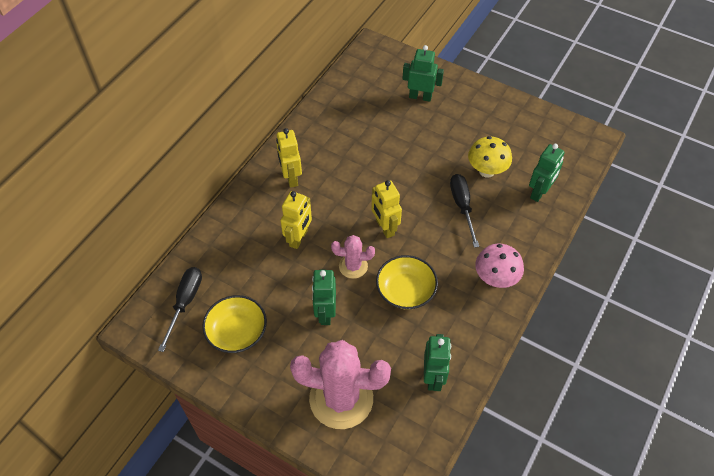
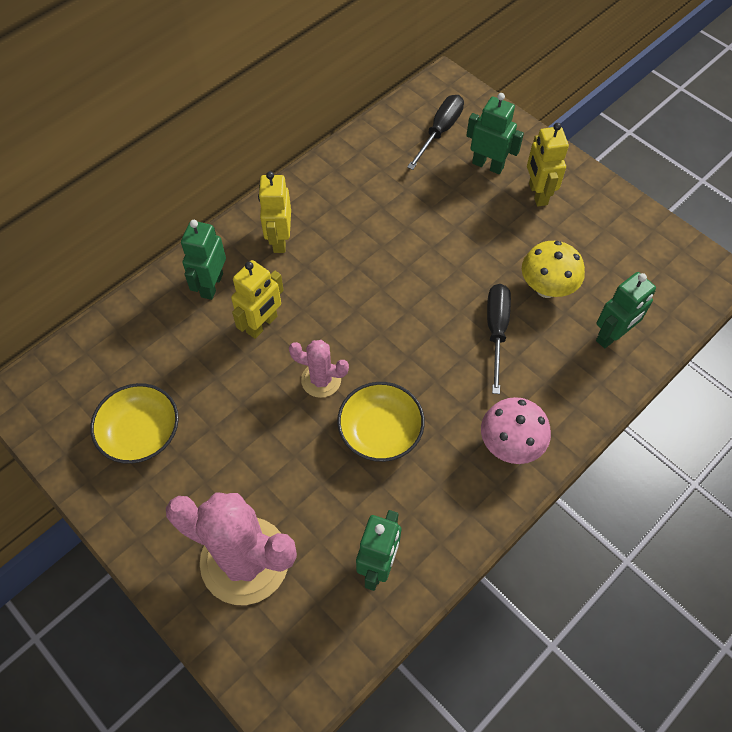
camera: 15 degrees right, 5 degrees up
(185, 303) = (89, 377): black screwdriver -> black screwdriver (440, 131)
(325, 313) = (263, 436): green robot -> green robot (211, 285)
(385, 228) = (380, 336): yellow robot -> yellow robot (537, 194)

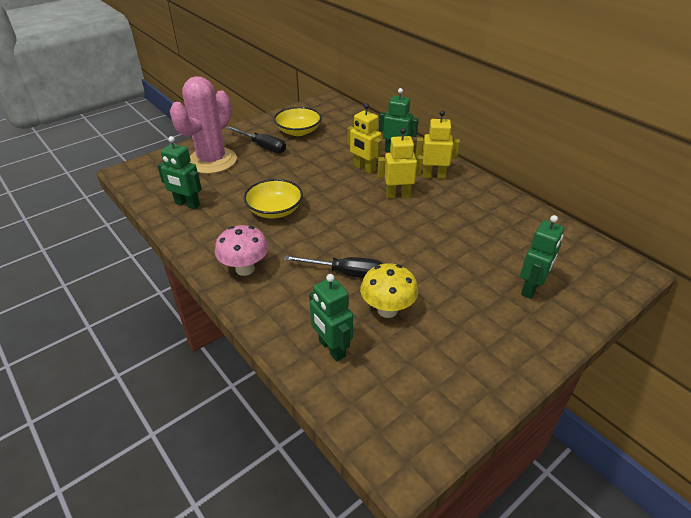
camera: 95 degrees right, 20 degrees down
(321, 380) = (319, 189): pink cactus -> none
(440, 131) = (565, 261): black screwdriver -> black screwdriver (262, 146)
(537, 194) = (501, 319): yellow robot -> yellow robot (398, 195)

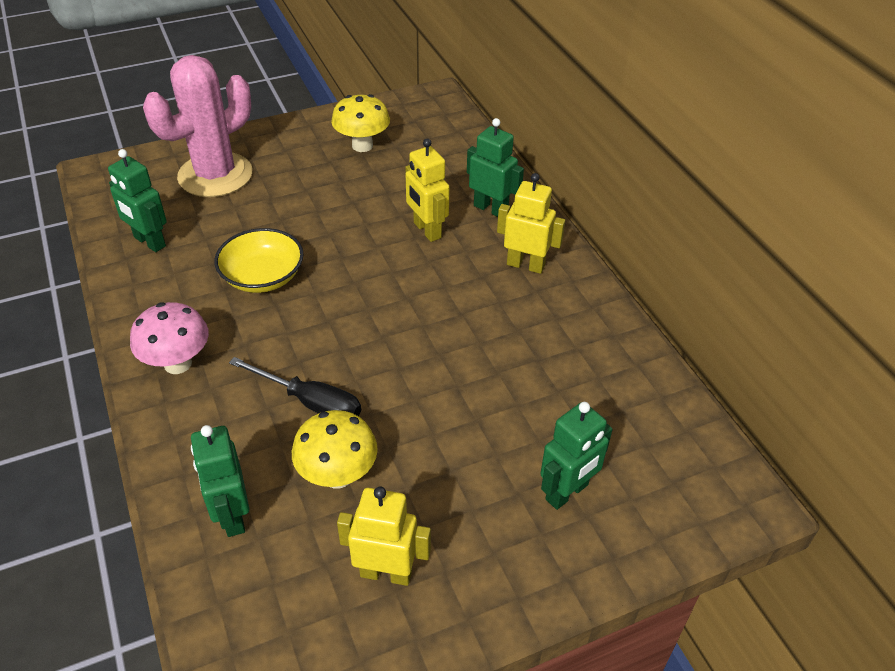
camera: 15 degrees right, 5 degrees up
(262, 146) = (298, 163): black screwdriver -> none
(298, 131) = (362, 145): yellow bowl -> yellow mushroom
(398, 195) = (453, 287): yellow robot -> yellow robot (386, 573)

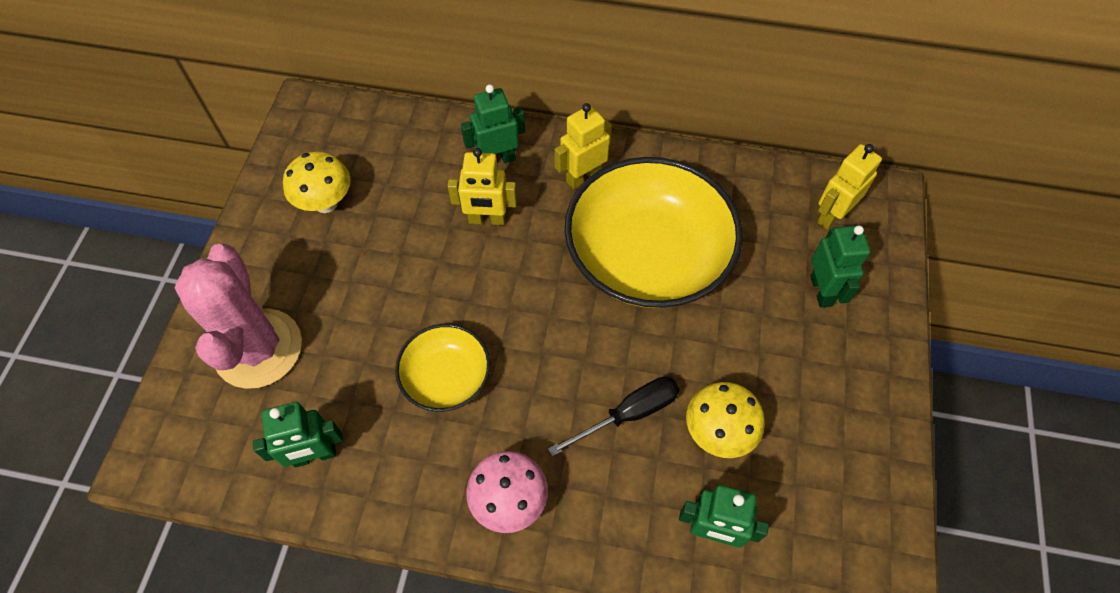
camera: 55 degrees left, 15 degrees up
(386, 573) = (826, 446): yellow robot -> yellow robot (831, 215)
(483, 343) = (647, 256): none -> yellow bowl

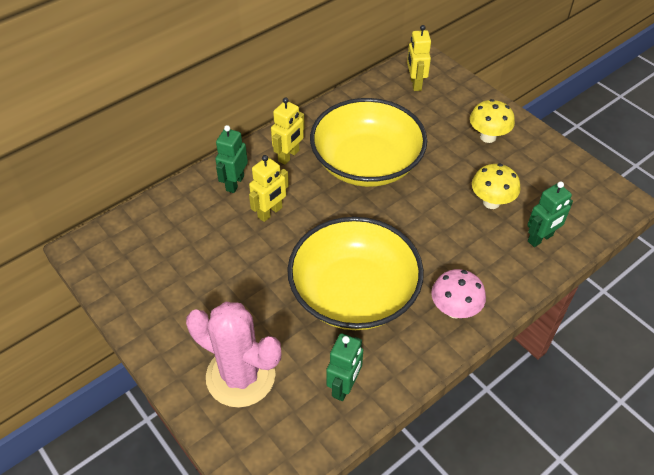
camera: 50 degrees left, 10 degrees down
(326, 203) = (170, 280): yellow mushroom -> yellow mushroom (488, 137)
(446, 377) = (354, 293): yellow bowl -> yellow bowl, size x1.97
(583, 177) = (289, 156): yellow robot -> yellow robot turned 150 degrees counterclockwise
(629, 414) = (450, 229): black screwdriver -> none
(821, 290) = (452, 115): green robot -> none

